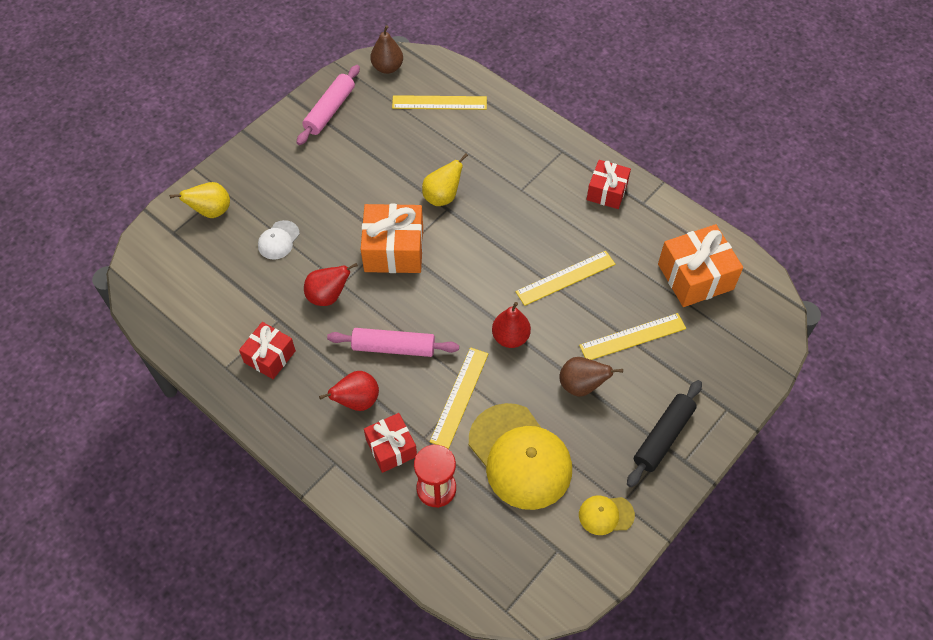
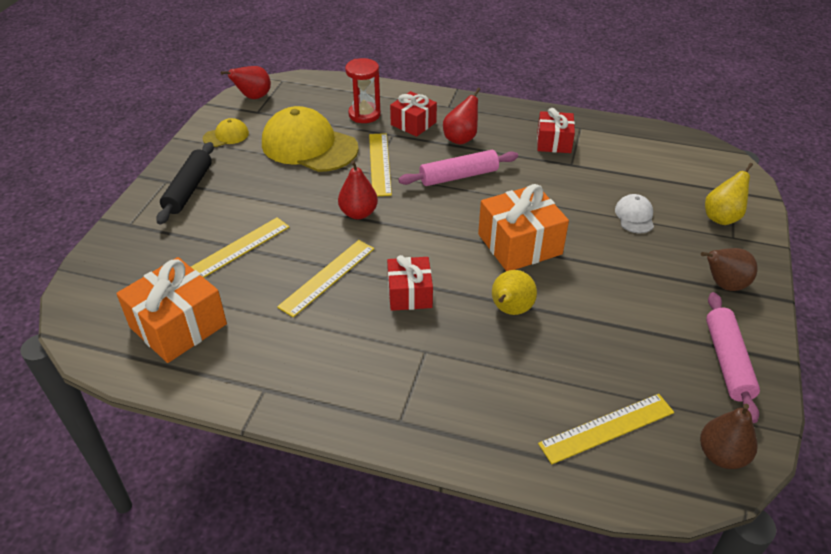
camera: 155 degrees right, 15 degrees down
(328, 296) = (546, 191): red pear -> red pear (253, 97)
(581, 386) = (275, 200): brown pear -> brown pear (723, 284)
(607, 191) = (316, 387): red gift -> red gift (409, 294)

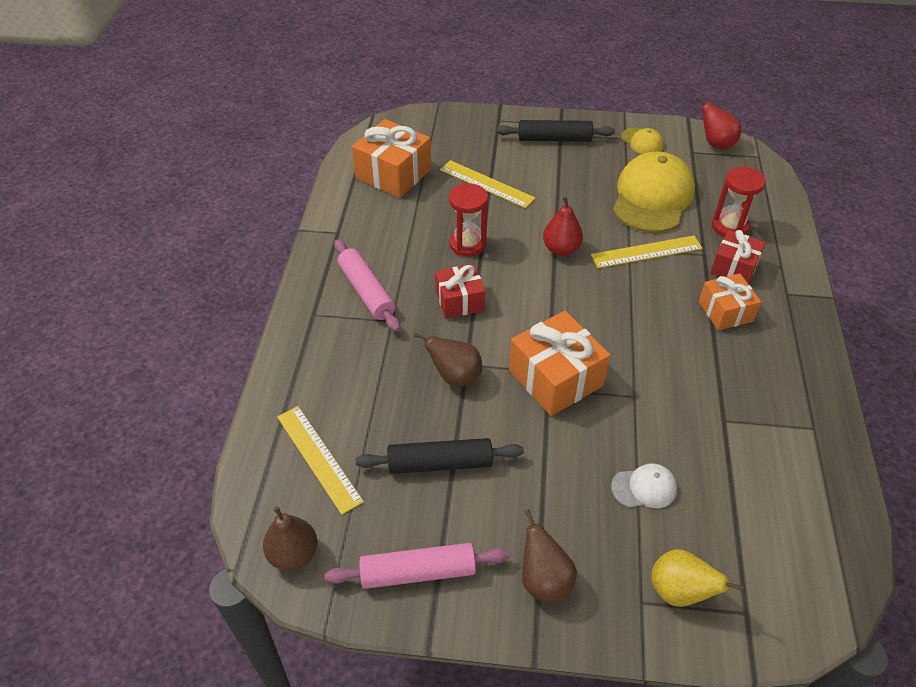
camera: 80 degrees right, 5 degrees up
(327, 277) = (467, 244): yellow ruler -> red hourglass
(458, 176) = (652, 316): pink rolling pin -> pink rolling pin (366, 291)
(461, 139) = (725, 311): red pear -> orange gift
(510, 310) = (455, 376): yellow pear -> brown pear
(554, 142) = (764, 400): red gift -> none
(612, 333) = (440, 463): none -> black rolling pin

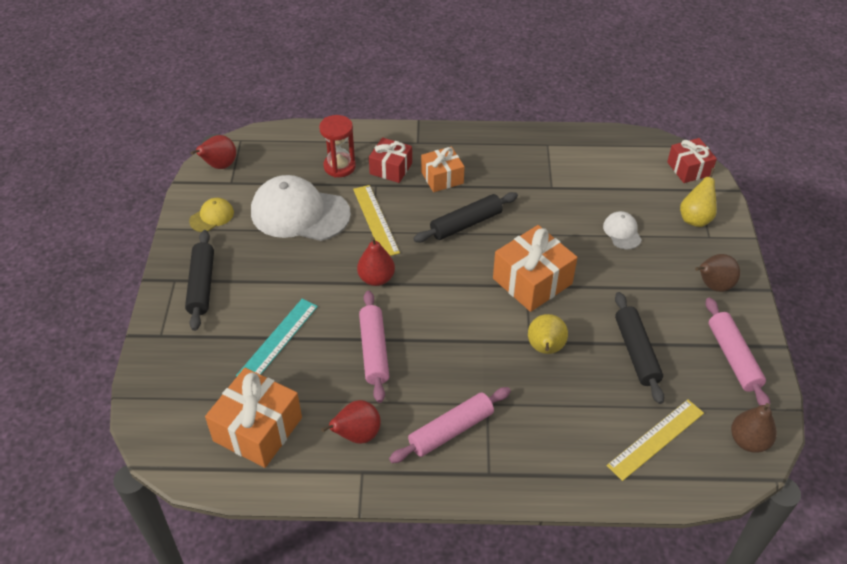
camera: 95 degrees left, 0 degrees up
(375, 230) = (357, 435): none -> red pear
(455, 376) = (545, 348): brown pear -> yellow pear
(460, 301) = (453, 352): red gift -> red gift (689, 169)
(467, 244) = (374, 351): red hourglass -> pink rolling pin
(486, 184) = (278, 340): yellow ruler -> turquoise ruler
(647, 327) = (466, 223): none -> black rolling pin
(652, 197) = (299, 213): yellow cap -> white cap

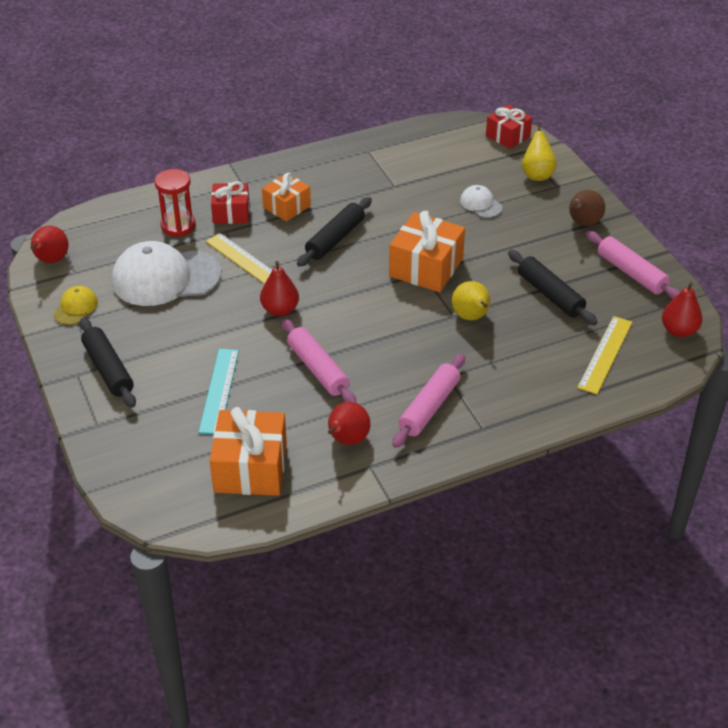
camera: 25 degrees left, 5 degrees down
(748, 441) = (678, 331): brown pear -> red pear

